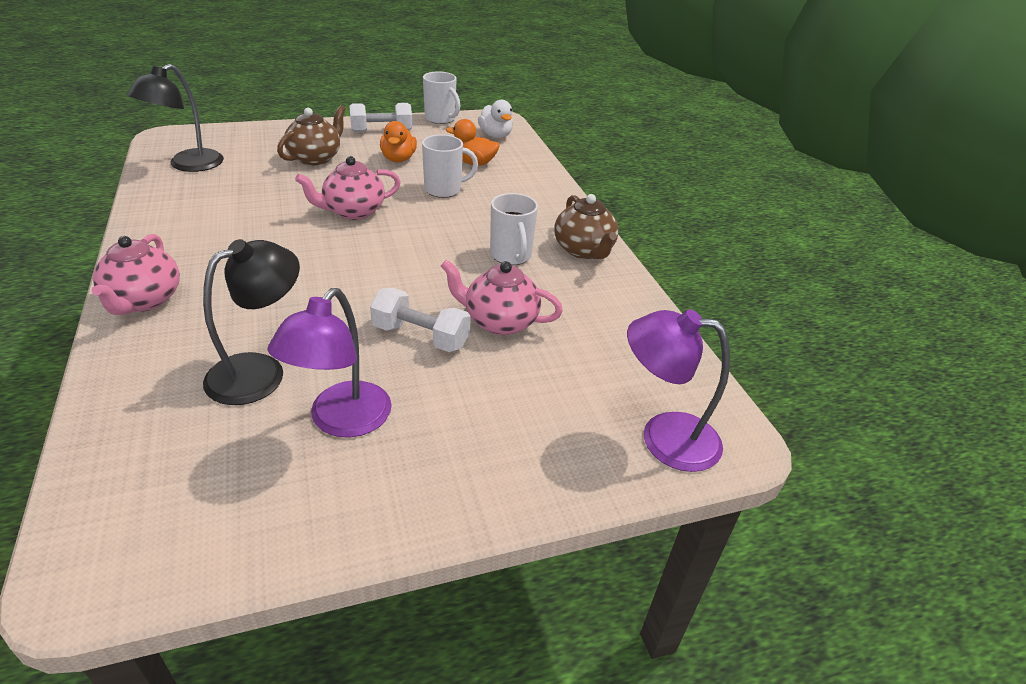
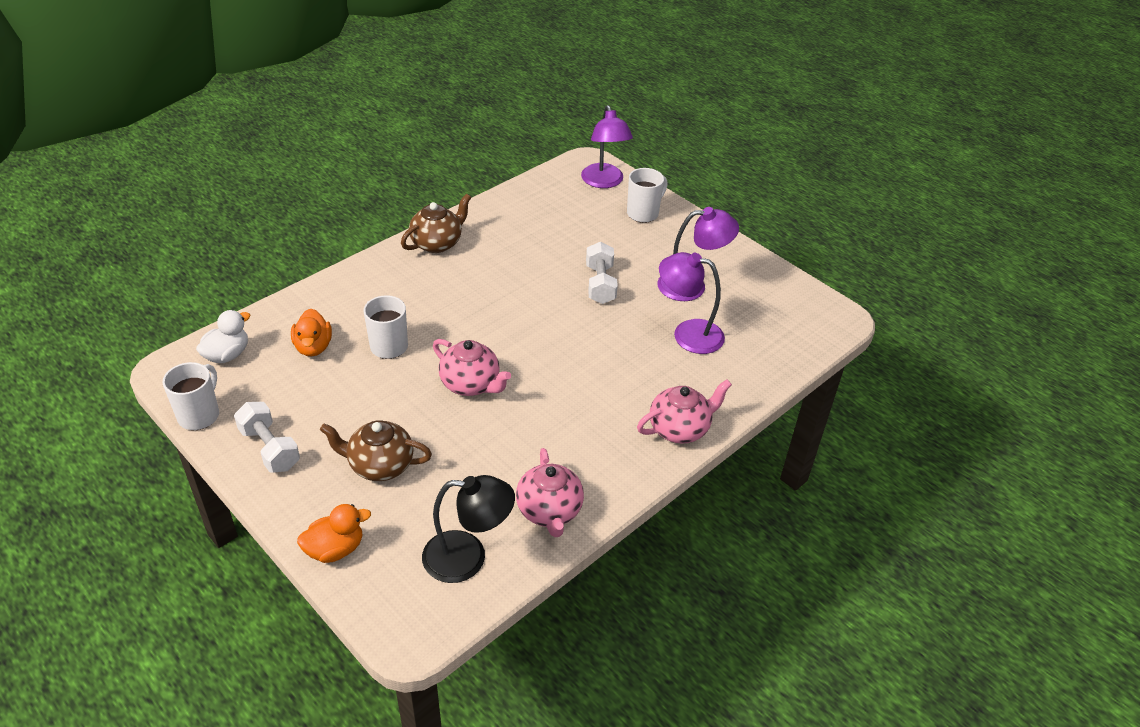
camera: 115 degrees left, 5 degrees up
(260, 371) = (687, 334): black lamp -> purple lamp
(398, 159) = (339, 402): orange duck -> orange duck (335, 549)
(499, 321) = (557, 258): pink teapot -> pink teapot (549, 511)
(511, 256) = (473, 275): white mug -> white mug (643, 213)

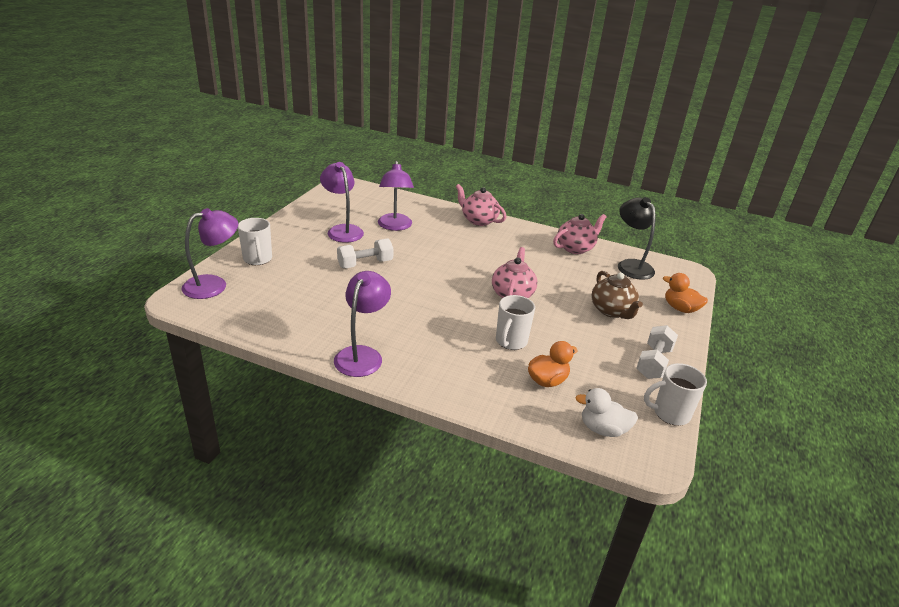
camera: 115 degrees left, 10 degrees down
(437, 243) = (362, 355): brown teapot -> purple lamp
(643, 213) = (258, 259): white mug -> white mug turned 135 degrees counterclockwise

